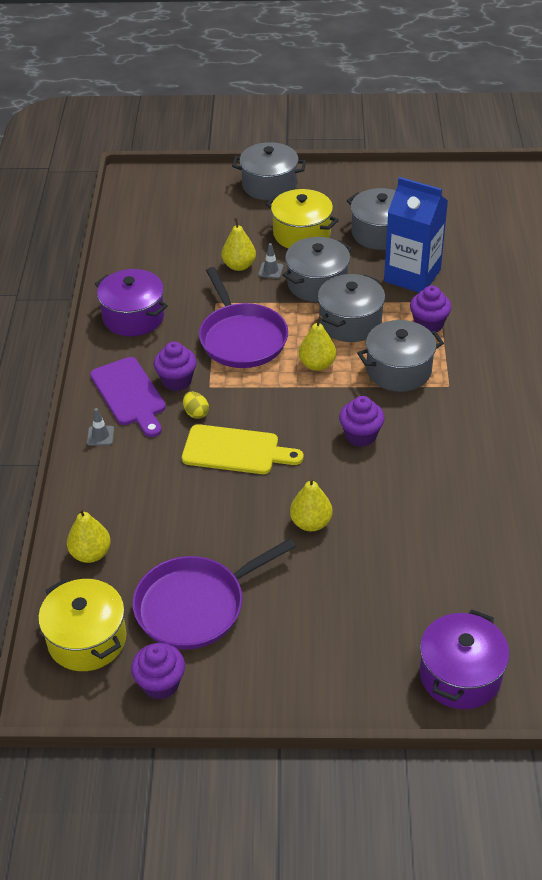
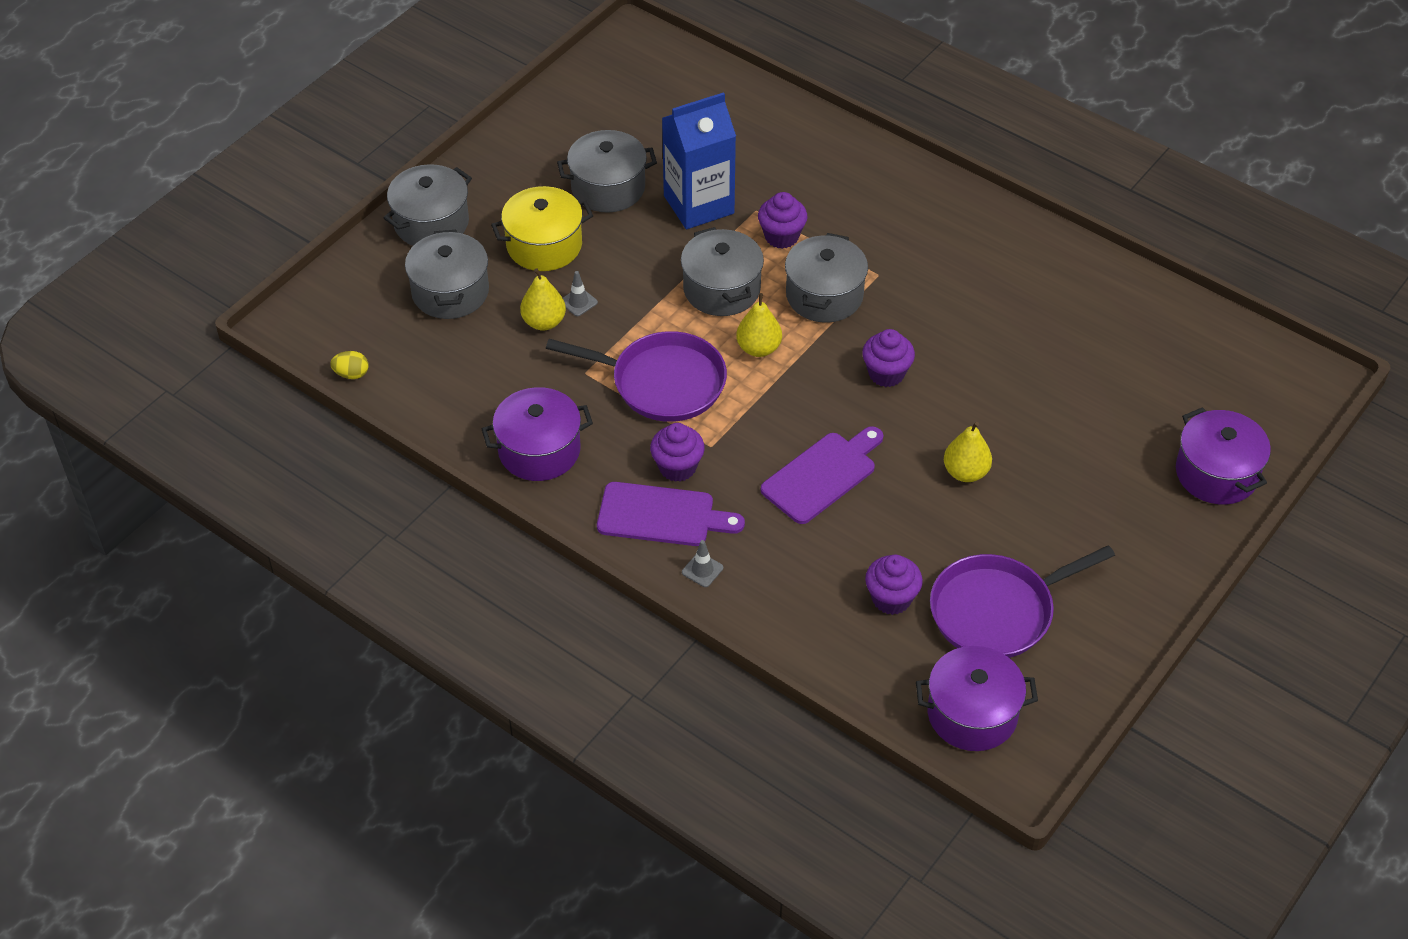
camera: 55 degrees left, 5 degrees up
(87, 639) = (972, 714): yellow pot -> purple pot
(91, 553) = (864, 658): yellow pear -> none
(160, 684) = (1069, 684): purple cupcake -> purple cupcake (891, 599)
(195, 606) = (997, 611): purple pan -> purple pan turned 60 degrees clockwise
(196, 413) = (740, 477): yellow egg -> yellow egg (351, 374)
(235, 451) = (822, 475): yellow cutting board -> purple cutting board
(317, 284) = (637, 279): grey pot -> grey pot (450, 292)

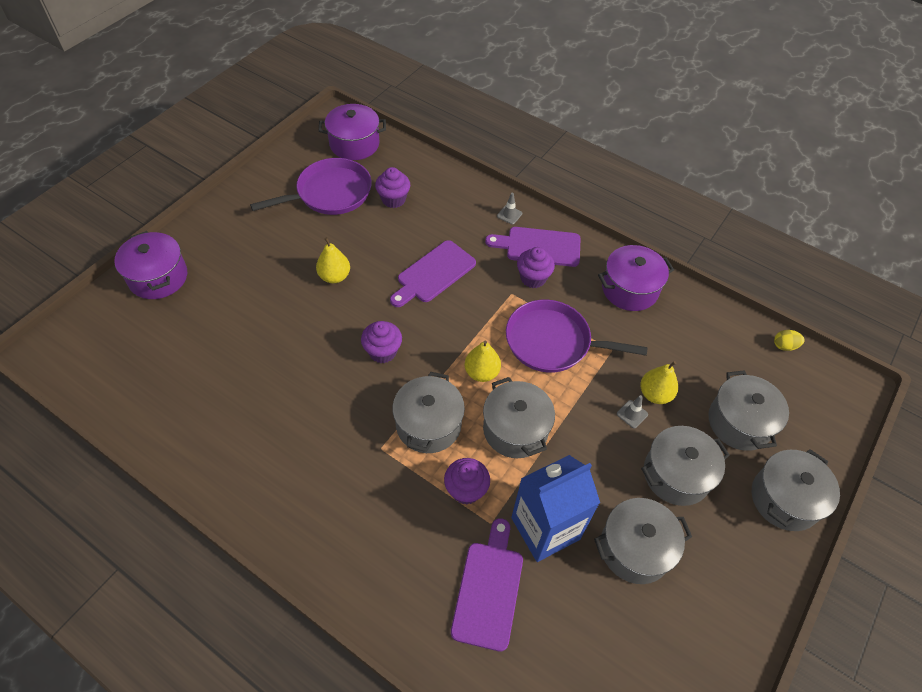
camera: 175 degrees right, 5 degrees up
(544, 245) = (676, 474): yellow pot -> grey pot
(761, 162) = (488, 589): none -> purple cutting board

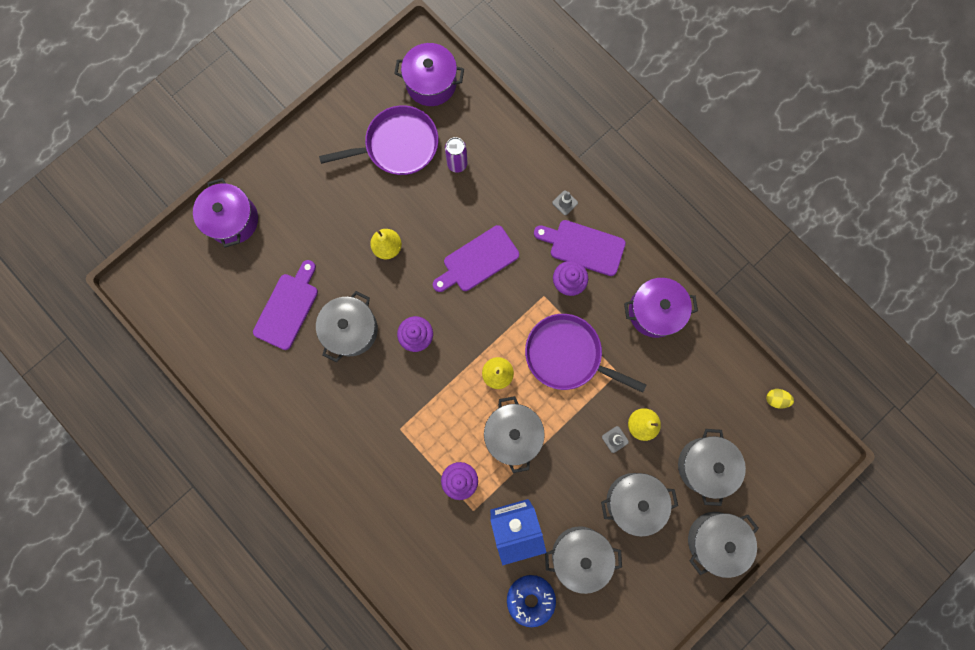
camera: 15 degrees right, 25 degrees up
(393, 199) = (457, 164): purple cupcake -> purple can
(428, 424) = (442, 415): grey pot -> grey pot (351, 330)
(488, 589) = (459, 562): purple cutting board -> purple cutting board (288, 308)
(591, 616) = (530, 598): none -> blue donut

